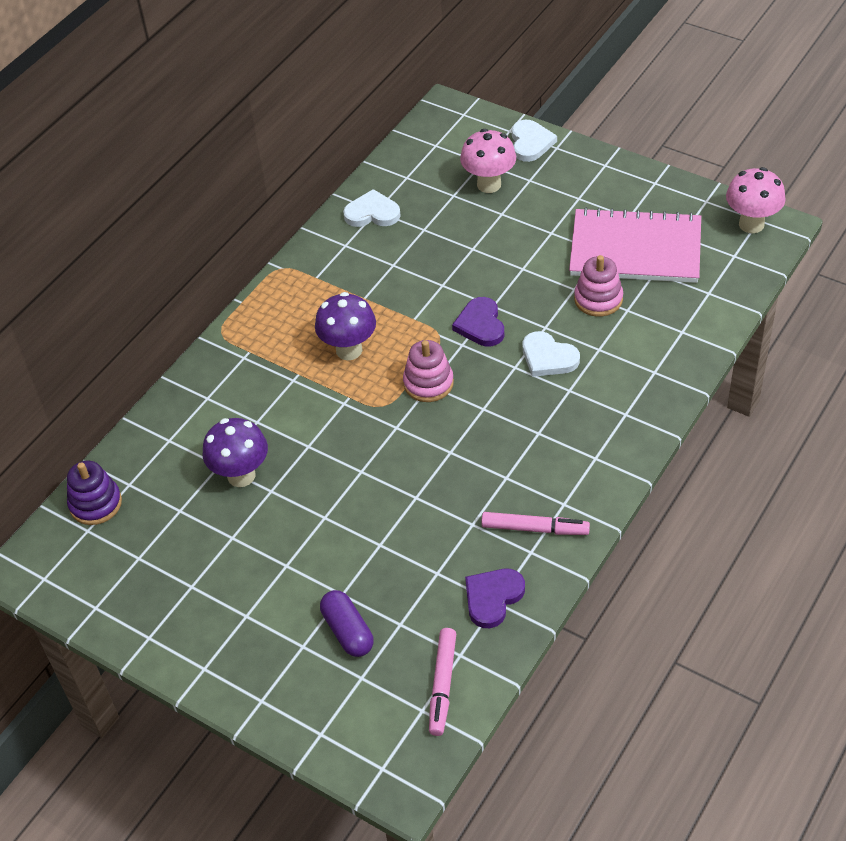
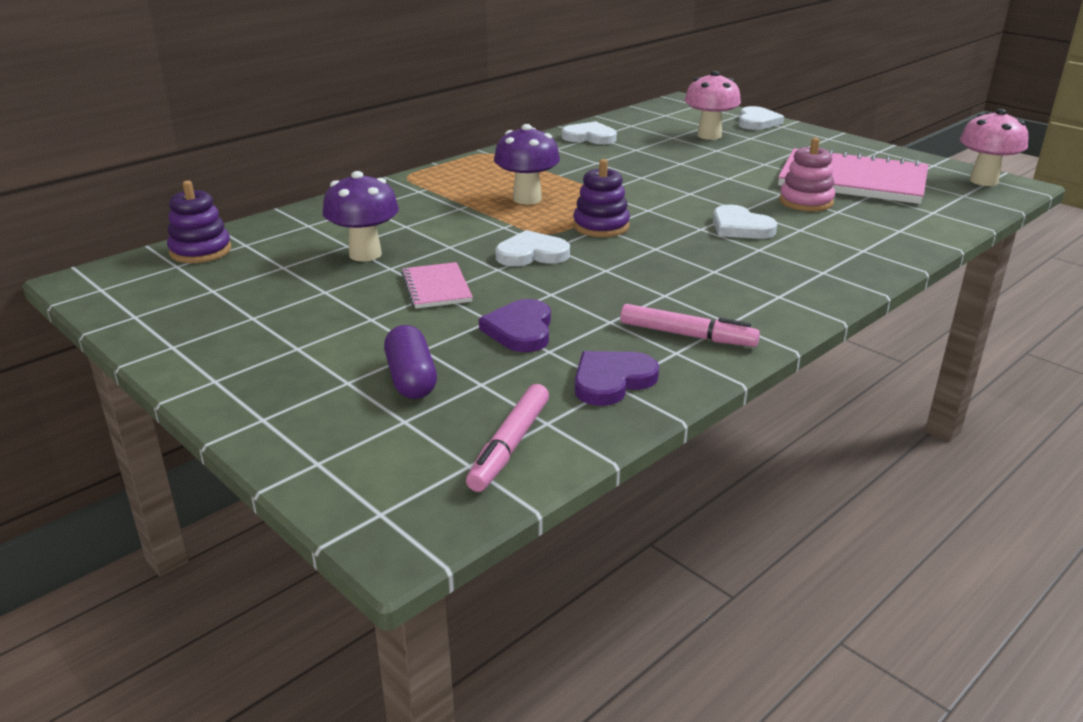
camera: 10 degrees right, 20 degrees down
(321, 511) = (436, 288): none -> pink notebook
(382, 442) = (532, 254): none -> white heart
(428, 383) = (601, 226): pink stacking toy -> purple stacking toy
(480, 325) = (672, 201): purple heart -> purple heart (520, 330)

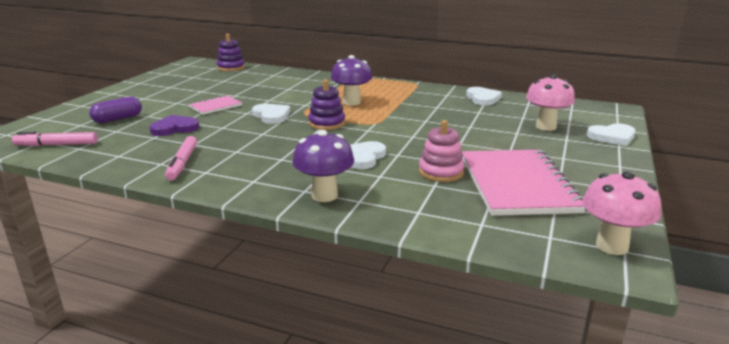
camera: 65 degrees right, 5 degrees down
(365, 254) = (246, 89): purple mushroom -> purple mushroom (324, 195)
(612, 381) = (122, 154): purple heart -> none

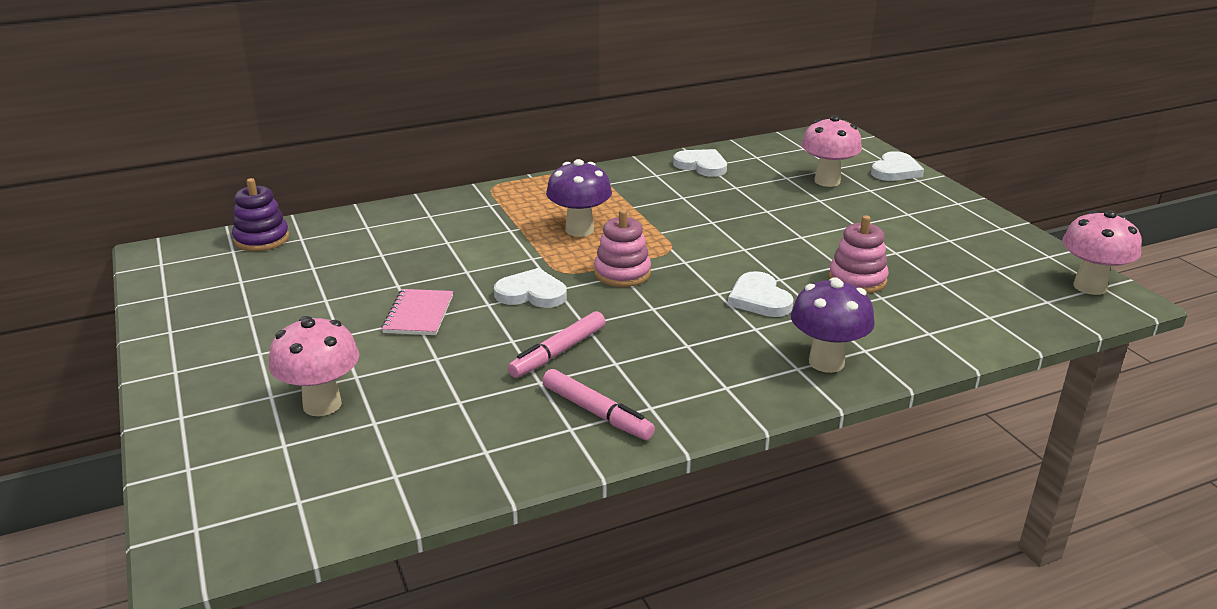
camera: 45 degrees left, 5 degrees up
(57, 145) = (345, 491): pink marker -> pink marker (558, 352)
(118, 119) = (322, 405): purple capsule -> pink mushroom
(174, 128) = (452, 374): purple heart -> none
(326, 123) = (622, 273): purple stacking toy -> pink stacking toy
(517, 184) = (934, 261): pink notebook -> none

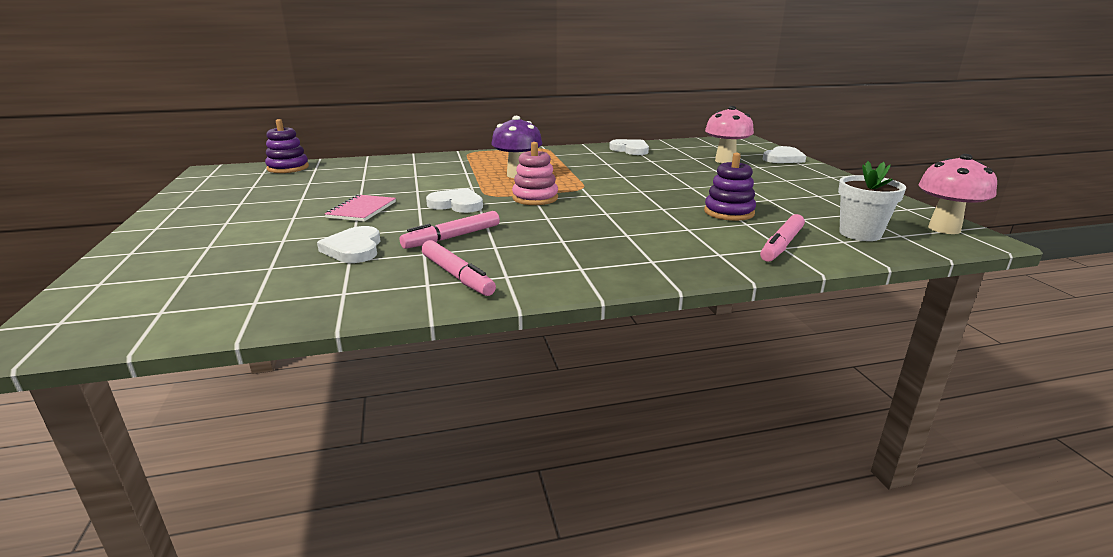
camera: 10 degrees right, 5 degrees down
(322, 405) = (241, 254): pink mushroom -> none
(759, 299) = (639, 218): white heart -> white heart (354, 249)
(826, 362) = (680, 259): purple mushroom -> none
(857, 280) = (729, 212): pink stacking toy -> purple stacking toy
(927, 329) = (781, 245): none -> pink marker
(1005, 303) = (860, 234): none -> white flower pot

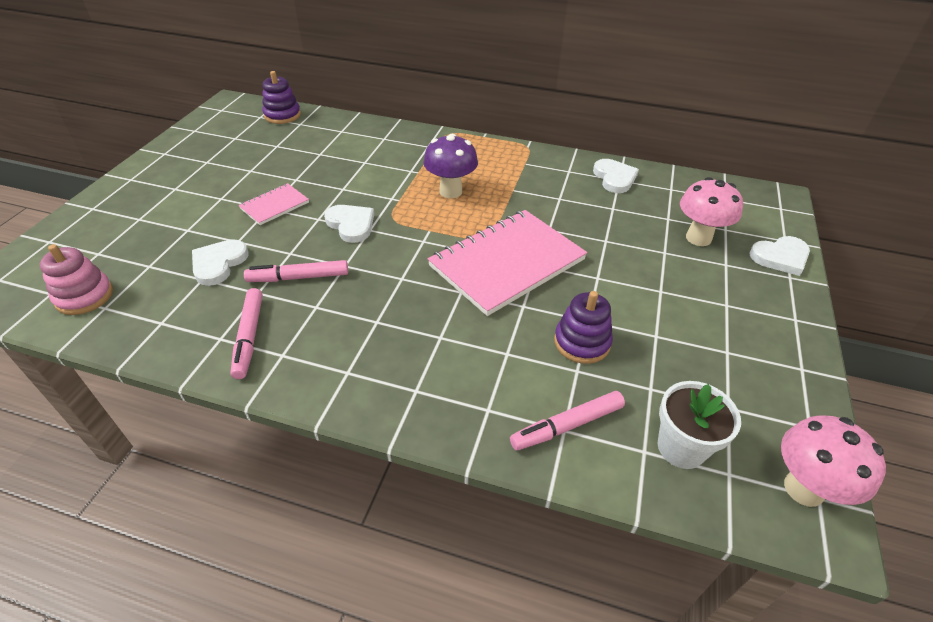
camera: 30 degrees right, 20 degrees up
(535, 198) = (425, 239): pink stacking toy -> pink stacking toy (84, 296)
(618, 194) = (507, 263): none -> pink notebook

